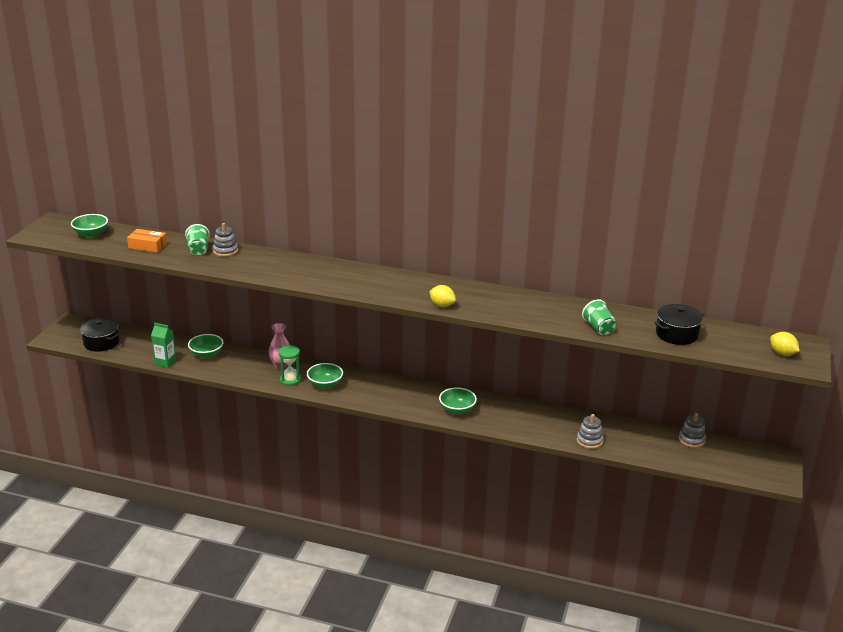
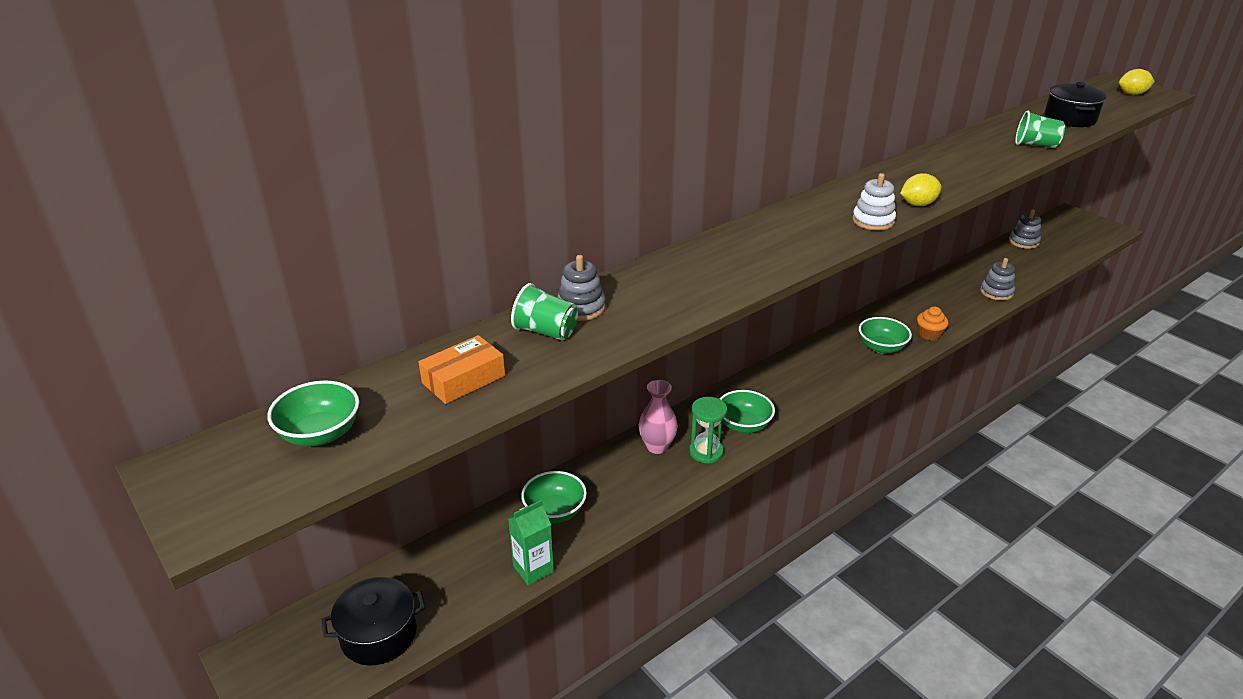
camera: 55 degrees left, 5 degrees up
(402, 297) = (873, 221): none -> white stacking toy
(495, 424) = (929, 334): none -> orange cupcake

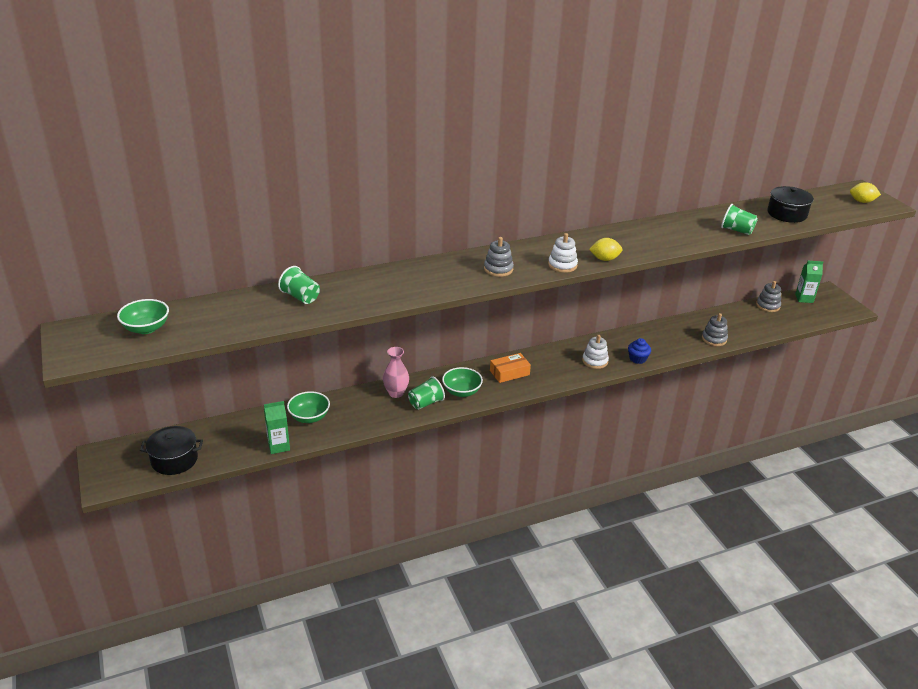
camera: 15 degrees right, 0 degrees up
(463, 379) = (237, 315): orange box -> orange box (509, 373)
(581, 308) = (331, 287): grey stacking toy -> grey stacking toy (498, 269)
(706, 452) = (426, 403): green hourglass -> green cup
(881, 347) = (595, 361): green bowl -> white stacking toy
(929, 334) = (637, 359): orange cupcake -> blue cupcake
(1054, 226) = (804, 298): none -> green carton

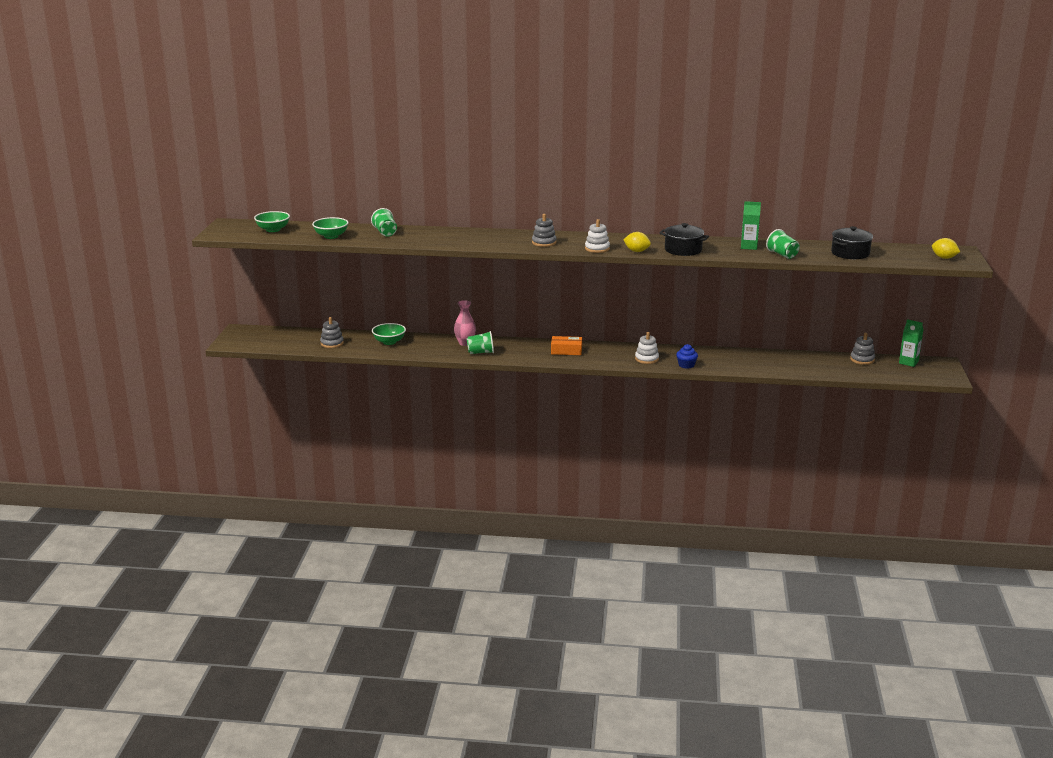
camera: 30 degrees right, 10 degrees down
(174, 460) = (280, 342): black pot -> black pot (683, 250)
(279, 446) = (353, 351): green carton -> green carton (749, 246)
(461, 392) = (515, 353): green bowl -> green bowl (331, 236)
(714, 339) = (775, 368): grey stacking toy -> grey stacking toy (332, 343)

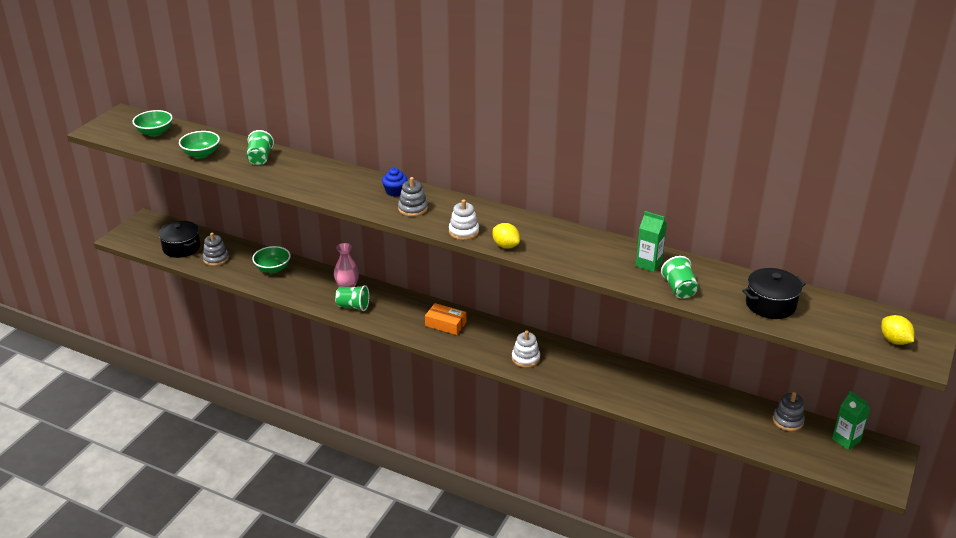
camera: 20 degrees right, 10 degrees up
(683, 250) = (562, 254): black pot -> black pot (181, 247)
(686, 365) = (564, 380): blue cupcake -> blue cupcake (395, 191)

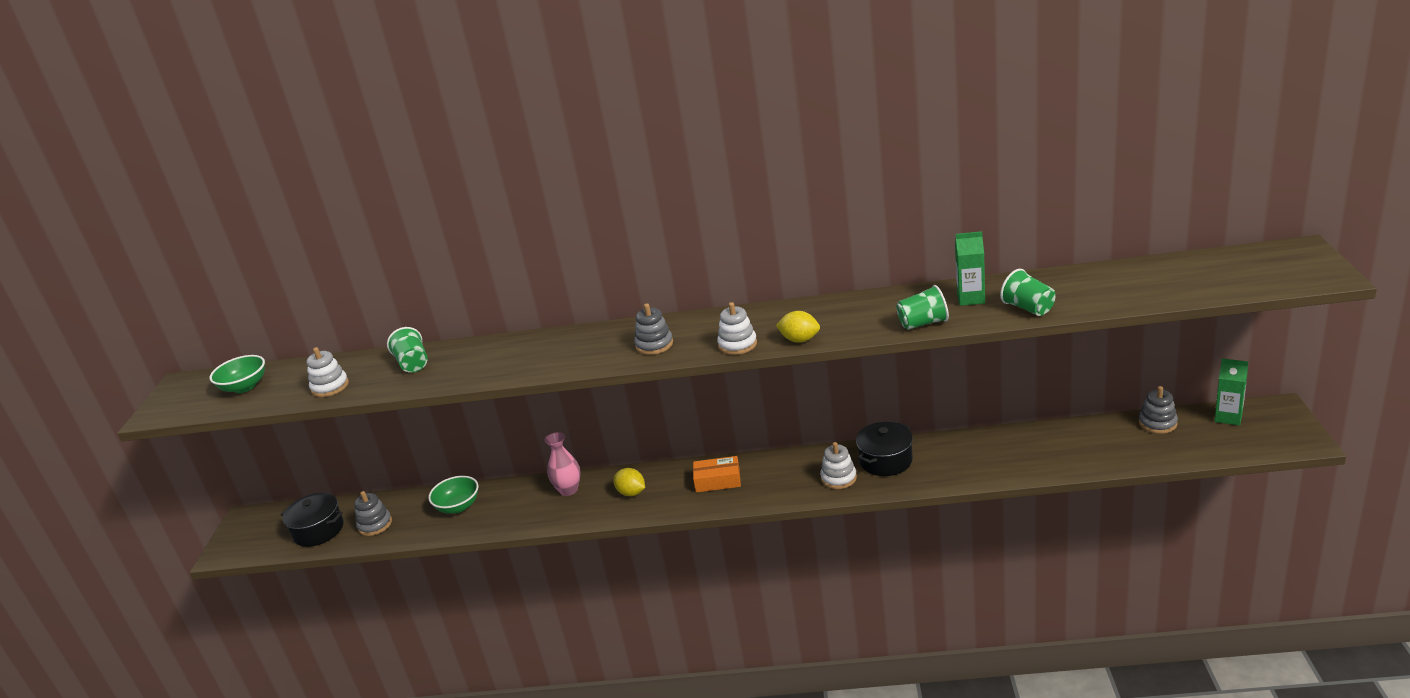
camera: 20 degrees left, 5 degrees down
(201, 154) = (330, 387): green bowl -> white stacking toy
(353, 306) = (592, 507): green cup -> green cup (923, 323)
(395, 191) = (615, 336): blue cupcake -> none
(770, 304) = (1133, 286): black pot -> black pot (885, 461)
(894, 341) = (1284, 271): yellow lemon -> yellow lemon (631, 493)

